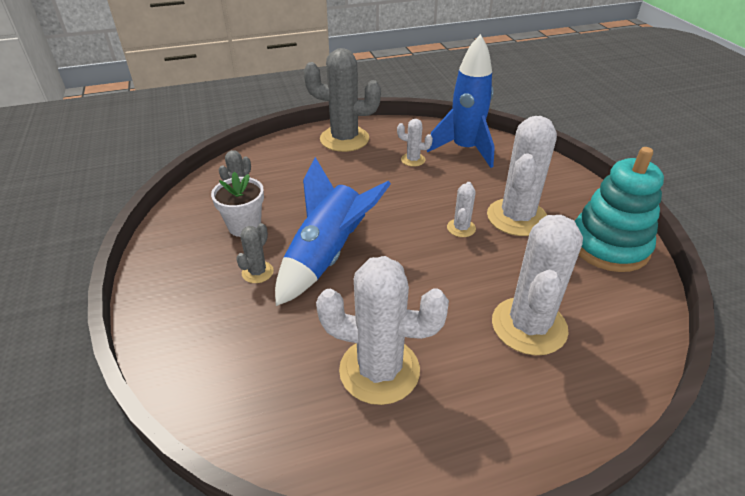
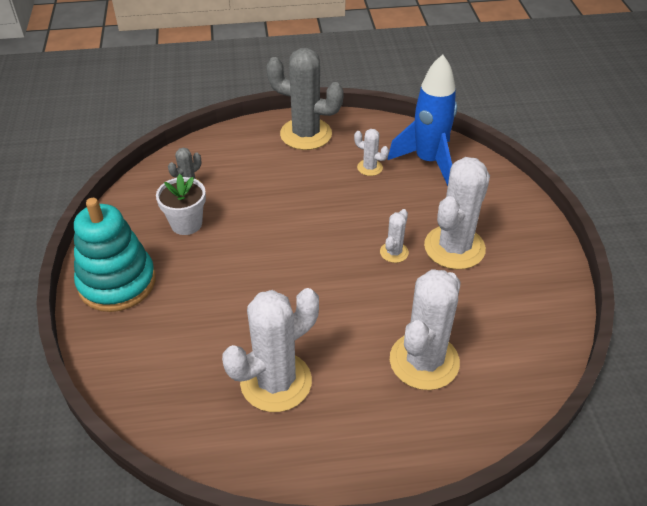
camera: 10 degrees right, 5 degrees up
(257, 272) = (189, 273): grey cactus -> none
(327, 256) = (256, 265): blue rocket -> none
(379, 370) = (276, 382): white cactus -> white cactus turned 60 degrees counterclockwise
(609, 246) = (536, 291): turquoise stacking toy -> turquoise stacking toy (117, 282)

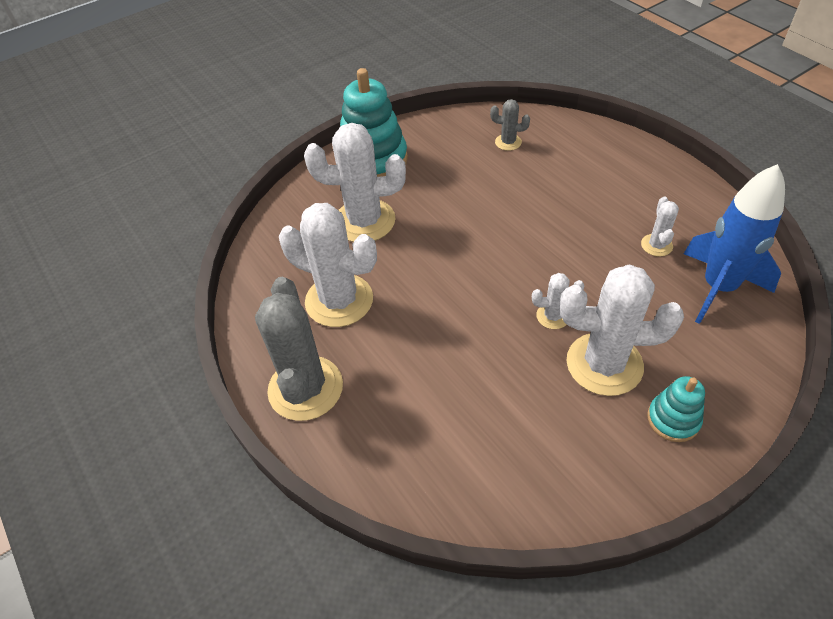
camera: 65 degrees right, 5 degrees up
(186, 224) = (465, 163): white flower pot -> none
(306, 134) = (654, 178): grey cactus -> grey cactus (305, 388)
(424, 361) = (430, 398): white cactus -> white cactus (364, 221)
(517, 238) = (673, 419): none -> turquoise stacking toy

